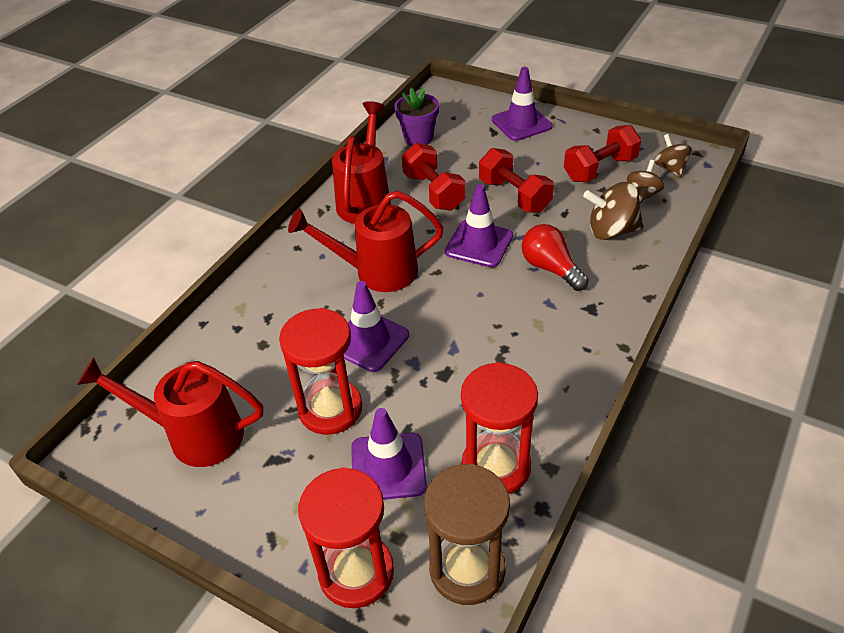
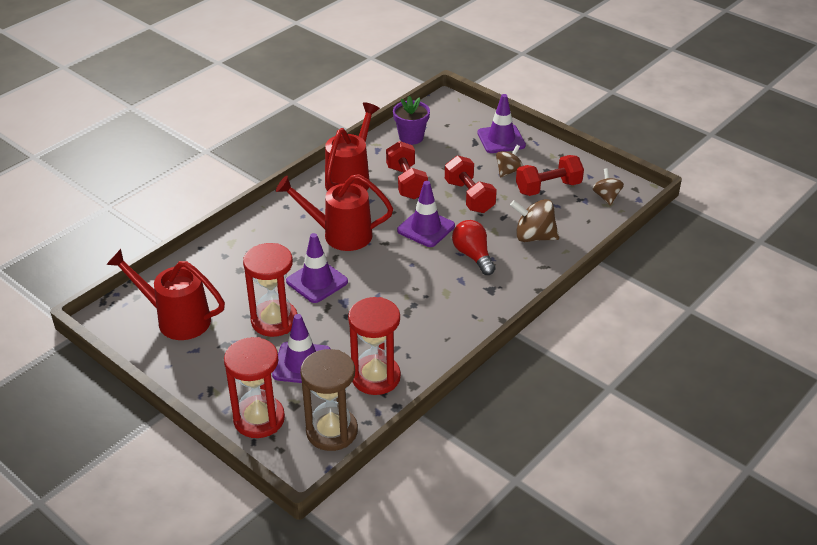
camera: 10 degrees right, 5 degrees down
(643, 195) = (573, 214): brown spinning top -> brown spinning top (508, 171)

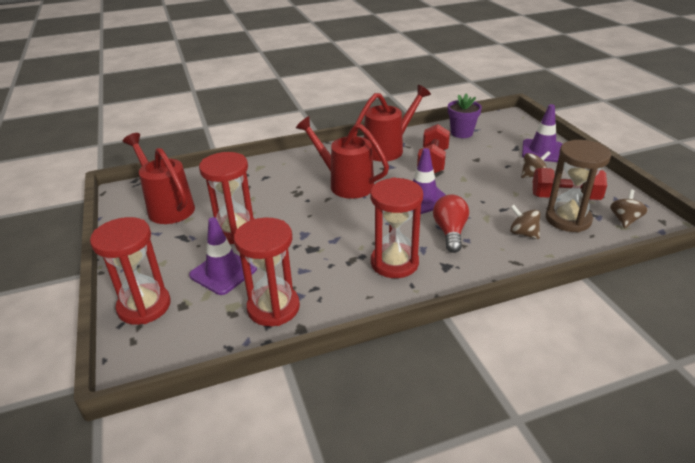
camera: 30 degrees right, 5 degrees down
(317, 281) = (296, 212): purple traffic cone -> none
(332, 431) = (190, 343): brown hourglass -> brown hourglass (568, 219)
(446, 301) = (394, 263): none -> red hourglass
(469, 197) = (481, 185): red dumbbell -> none
(534, 237) = (523, 233): brown spinning top -> brown spinning top, size x0.64

